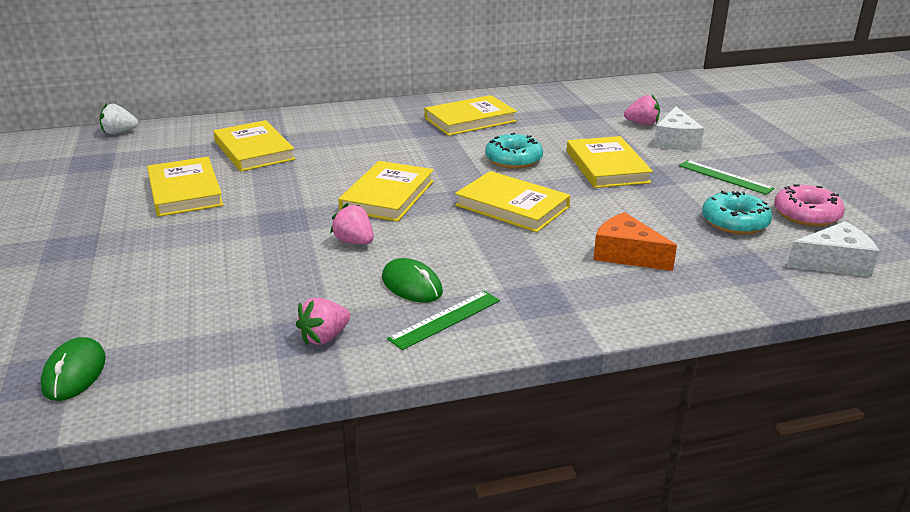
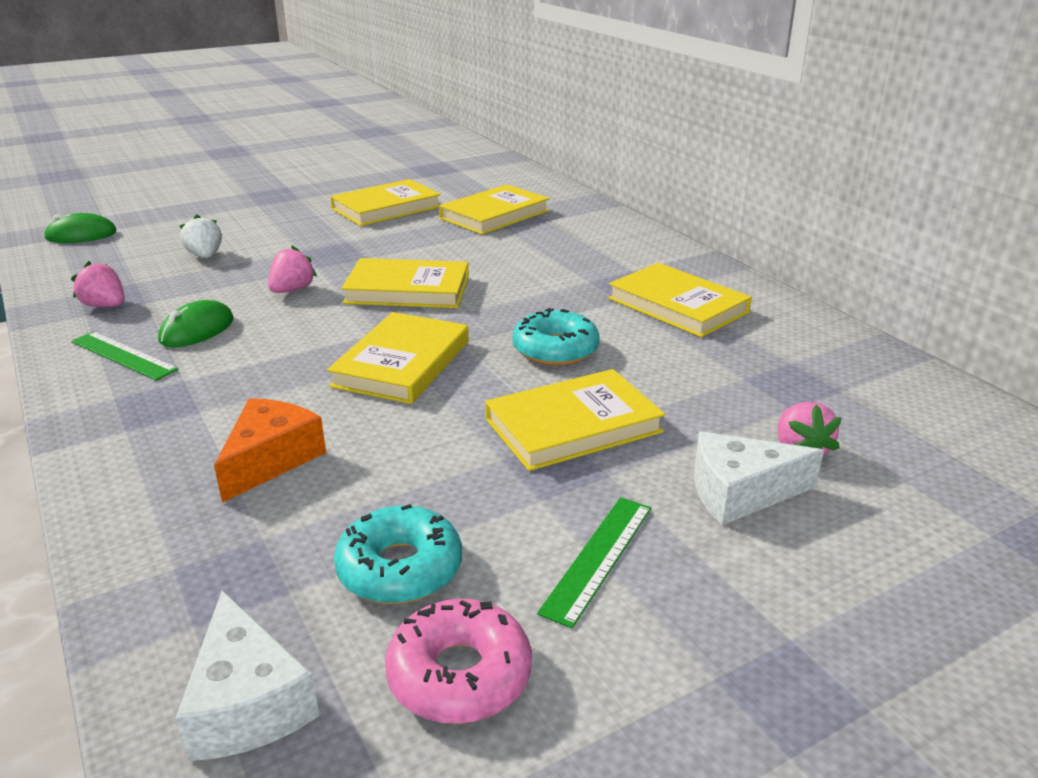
camera: 75 degrees right, 0 degrees up
(119, 132) = (503, 163): white strawberry -> white strawberry (205, 256)

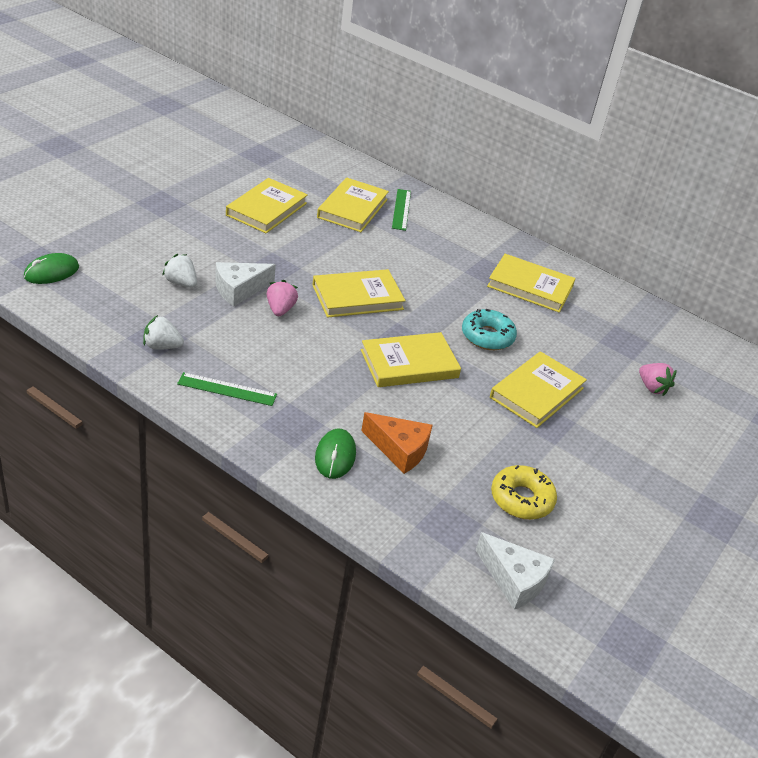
camera: 30 degrees left, 10 degrees up
(105, 306) = (162, 346): pink strawberry -> white strawberry
(197, 330) = (252, 358): green mouse -> green mouse (335, 456)
(271, 459) = (399, 449): orange cheese -> orange cheese turned 120 degrees clockwise
(400, 568) = (521, 499): turquoise donut -> yellow donut
(402, 363) = (409, 364): yellow book -> yellow book turned 75 degrees clockwise
(459, 674) = (588, 543): pink donut -> none
(598, 558) = (603, 471): green ruler -> green ruler (401, 209)
(740, 493) = (640, 420): white cheese -> white cheese (239, 290)

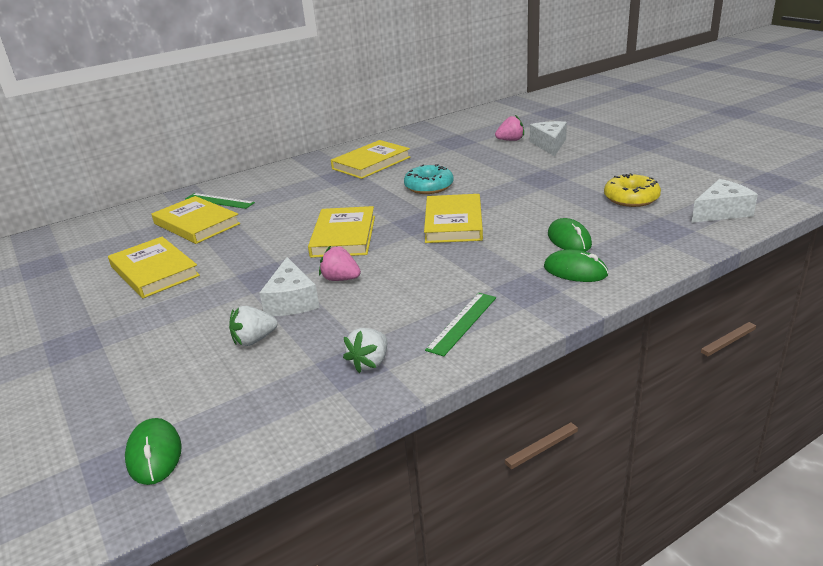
camera: 60 degrees left, 10 degrees down
(399, 449) = (569, 239): orange cheese -> green mouse
(537, 393) = (507, 177): yellow book -> none
(654, 423) = (549, 145): none -> white cheese

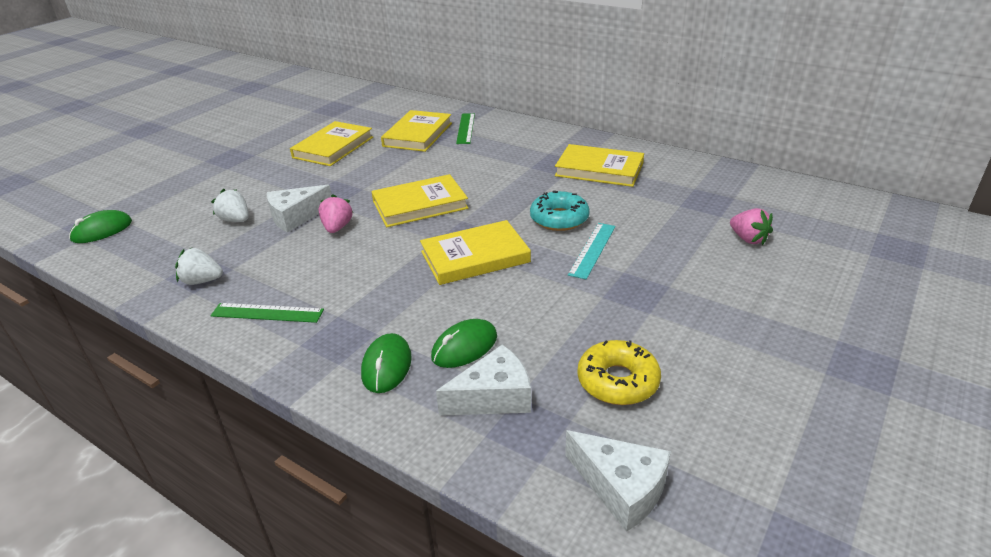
camera: 65 degrees right, 5 degrees up
(482, 183) = (592, 250): none -> turquoise ruler
(549, 145) = (760, 273): white cheese -> white cheese (494, 397)

